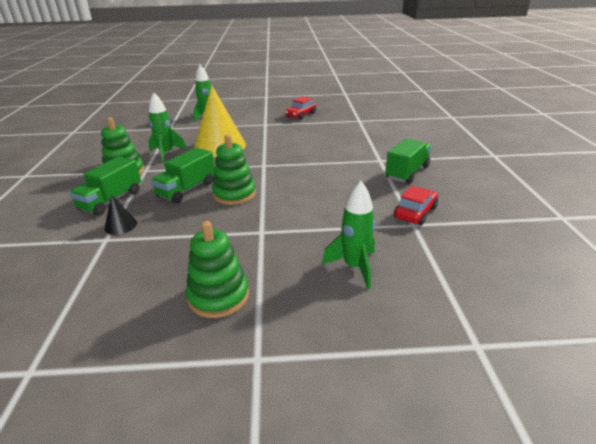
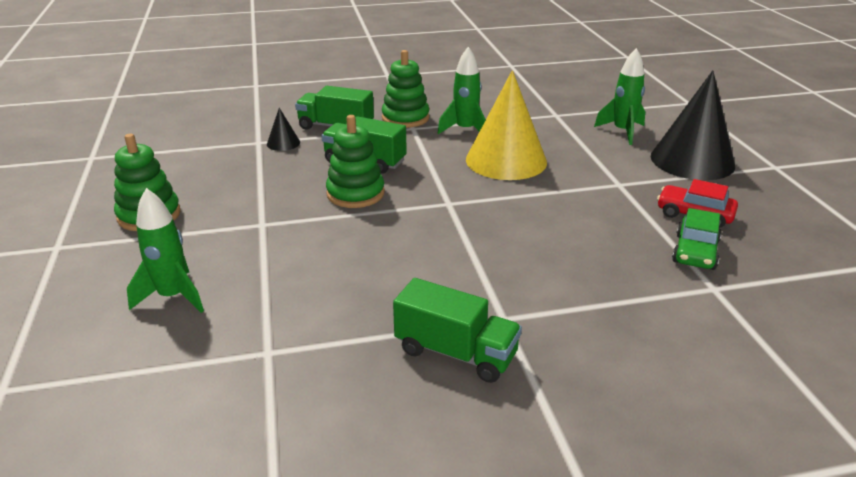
camera: 80 degrees right, 0 degrees up
(250, 108) = (692, 160): none -> black cone
(331, 119) = (695, 252): none -> green car
(415, 212) = (303, 356): red car -> none

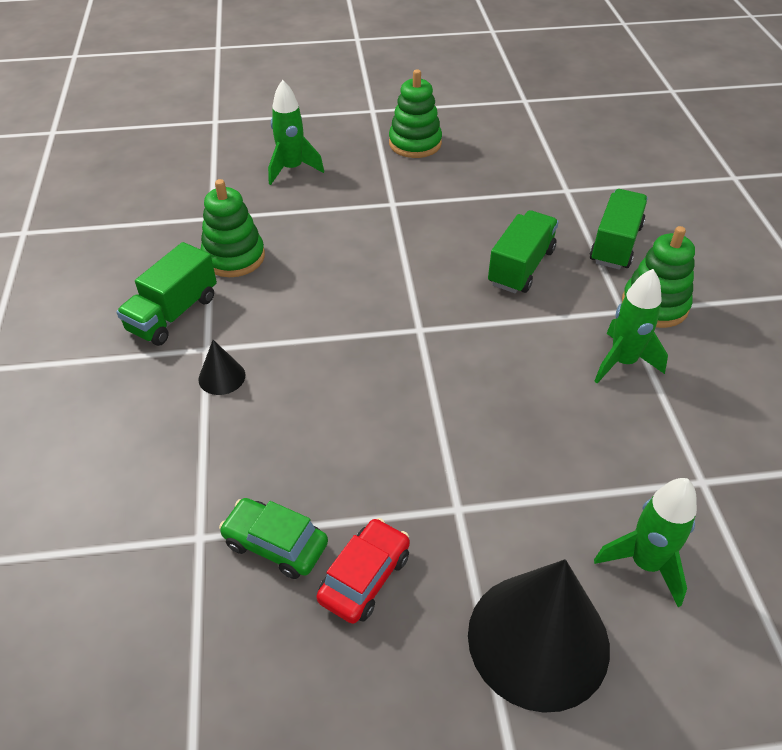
camera: 95 degrees right, 15 degrees up
(283, 143) = (565, 207): black cone -> black cone (222, 377)
(355, 194) = (445, 260): green stacking toy -> green stacking toy (234, 257)
(506, 160) = (529, 393): yellow cone -> none

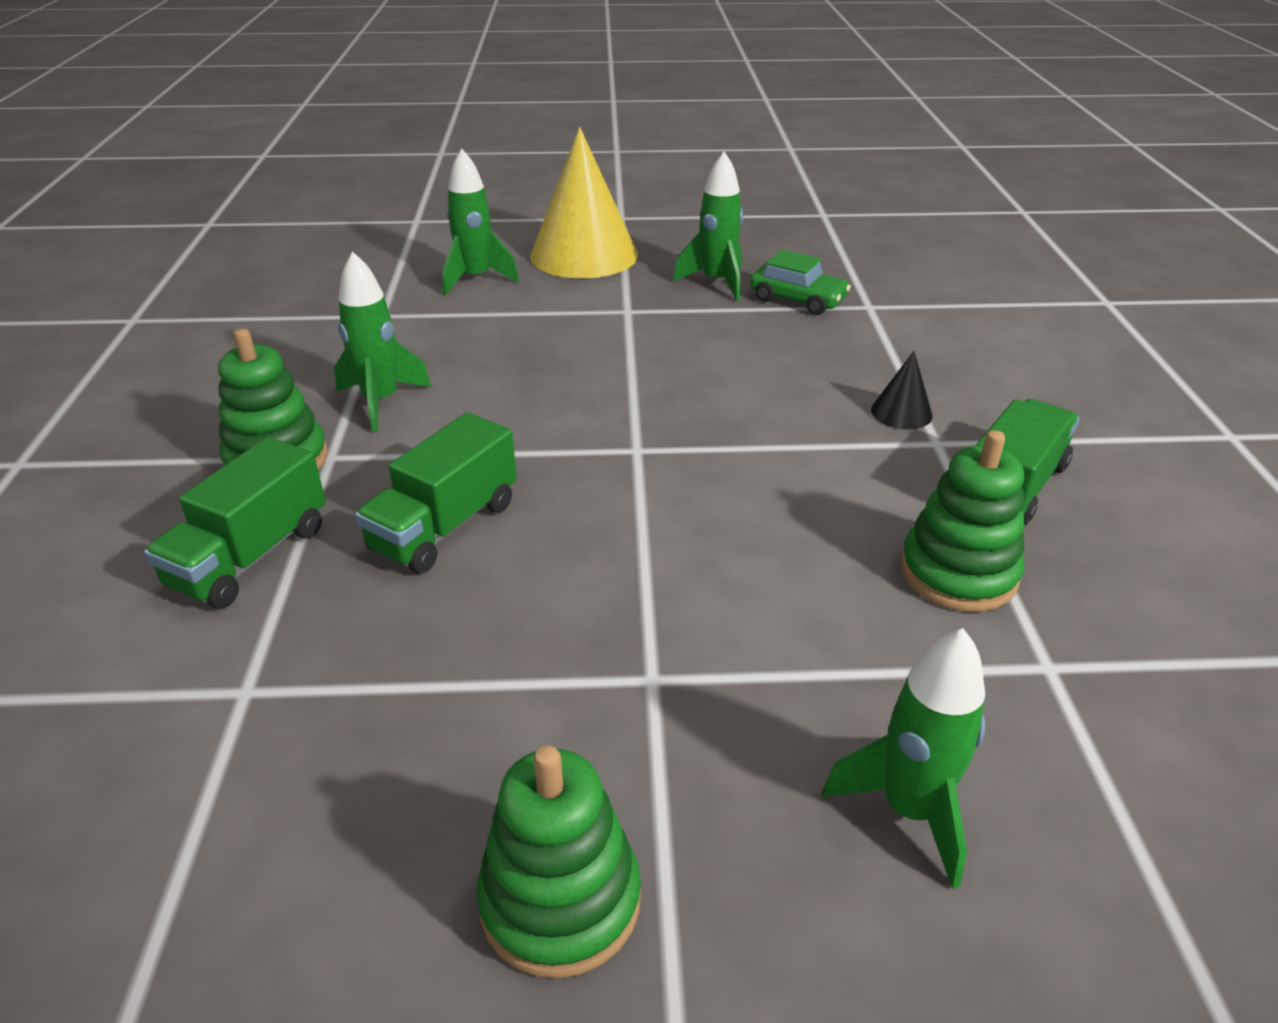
camera: 175 degrees left, 10 degrees down
(364, 577) = (716, 282): red car -> green rocket
(538, 639) = (584, 255): black cone -> yellow cone

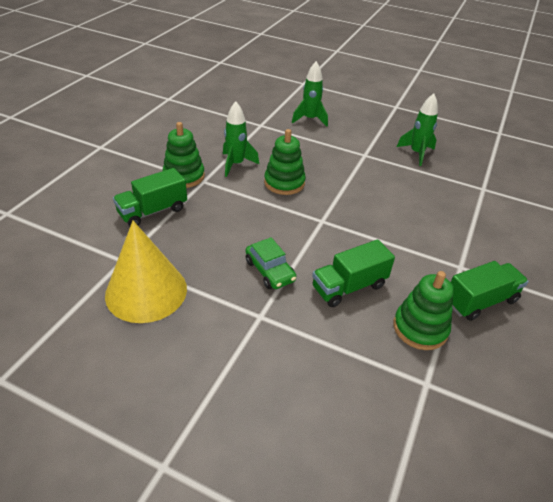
camera: 25 degrees right, 5 degrees up
(444, 526) = (226, 225): green truck -> green truck (349, 286)
(560, 900) = (174, 378): green stacking toy -> green stacking toy (284, 183)
(584, 255) = (365, 121): yellow cone -> yellow cone (146, 291)
(797, 300) = (449, 174): green car -> green car (270, 271)
(901, 412) = (455, 246): black cone -> none
(909, 810) = (320, 409): green rocket -> none

